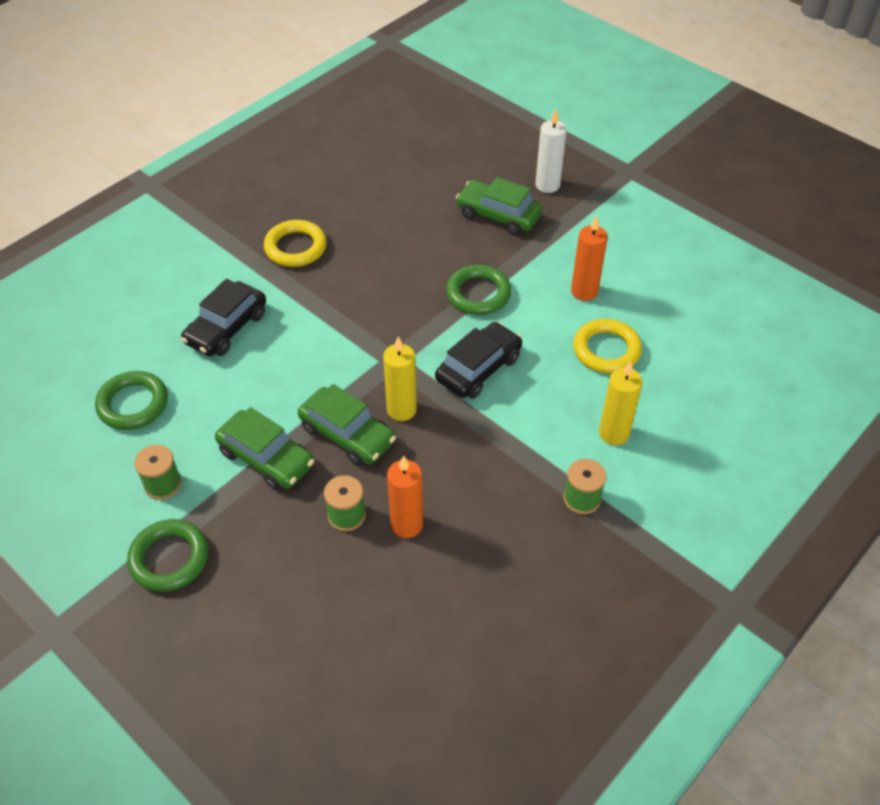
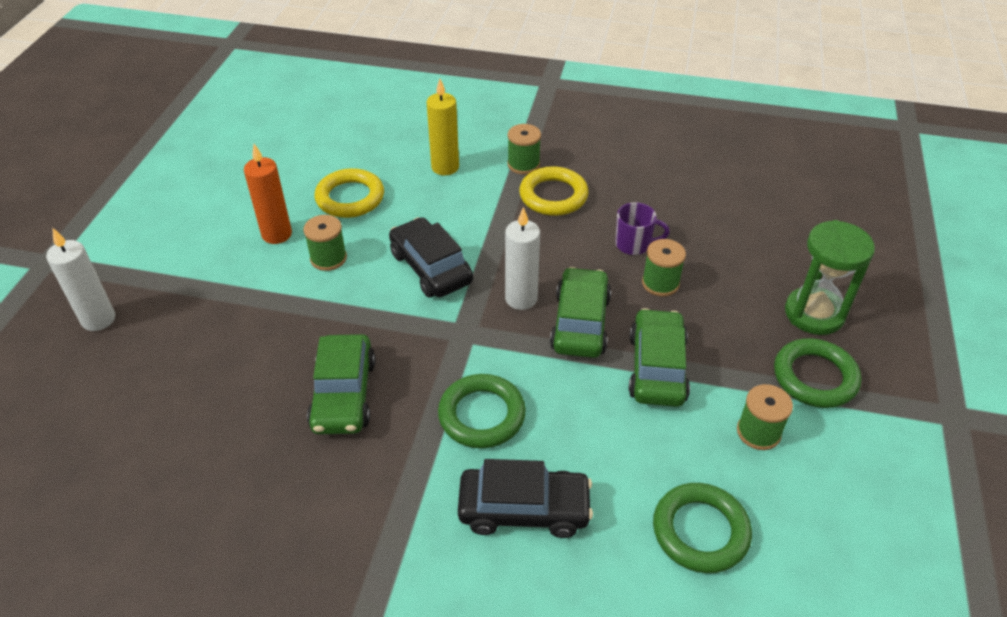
camera: 120 degrees left, 5 degrees down
(223, 611) = (814, 313): none -> green hourglass
(295, 247) = (337, 518): yellow ring -> yellow ring (553, 196)
(401, 410) = (521, 299): yellow candle -> white candle
(406, 524) = (634, 244): orange candle -> purple mug
(478, 294) = (325, 307): green ring -> green ring (482, 415)
(478, 368) = (431, 268): black car -> black car turned 45 degrees clockwise
(498, 215) = (177, 341): green car -> green car (344, 394)
(533, 312) = (328, 258): none -> green spool

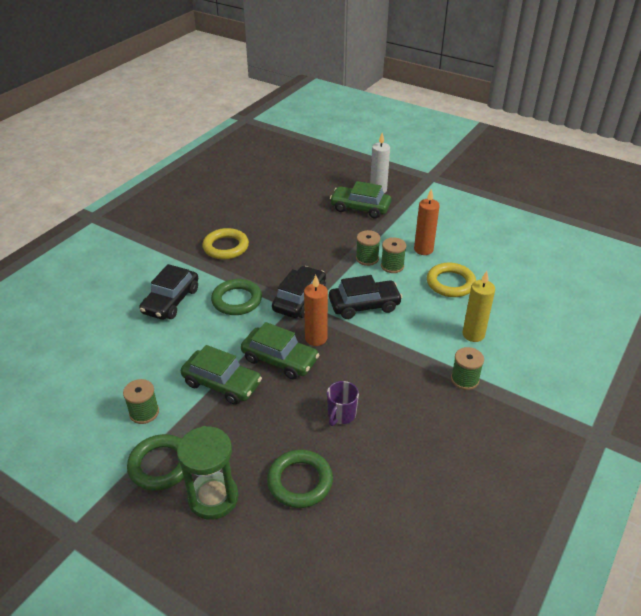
camera: 110 degrees right, 5 degrees down
(344, 394) = (282, 256): green car -> green car (360, 208)
(447, 339) = (299, 299): none -> black car
(521, 299) = (316, 338): white candle -> orange candle
(553, 196) = (418, 386): yellow ring -> yellow ring (226, 247)
(660, 283) = (293, 414): green spool -> green spool (367, 258)
(700, 531) = (109, 360): green ring -> green ring (300, 481)

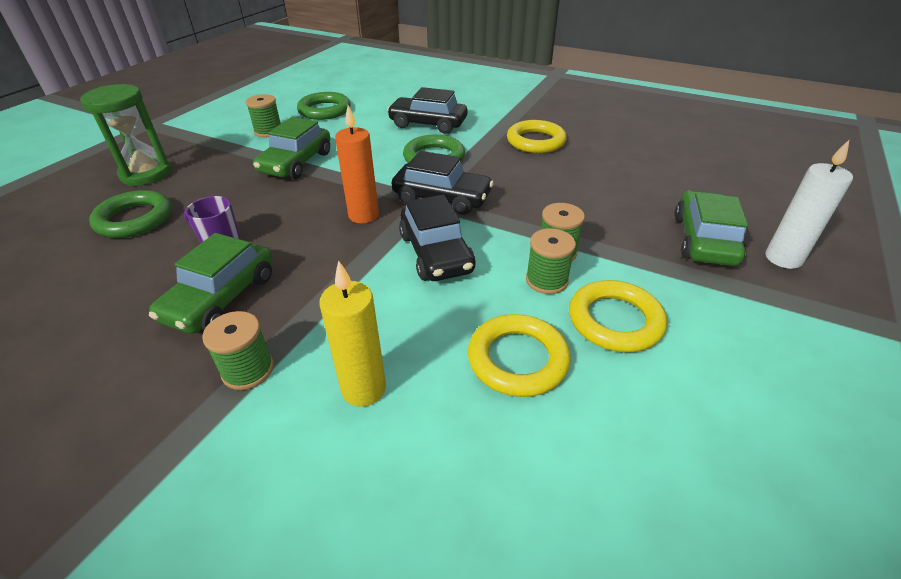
camera: 85 degrees right, 0 degrees up
(160, 465) = (200, 146): green ring -> green ring (324, 110)
(280, 359) = (327, 193): green car -> green car (221, 297)
(423, 249) = (615, 321): orange candle -> yellow ring

